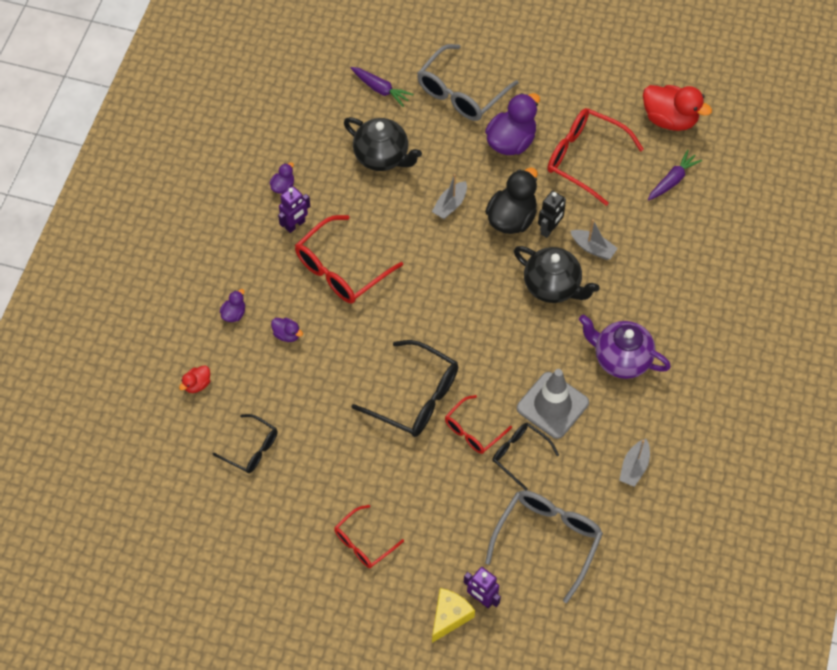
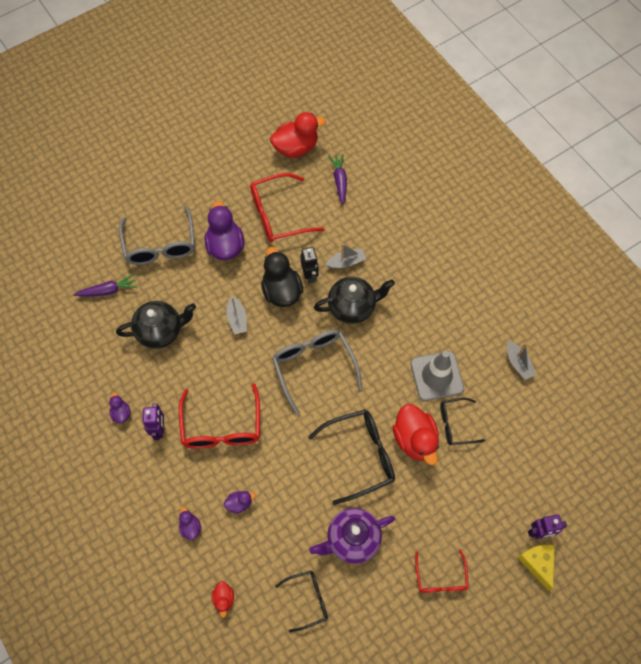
camera: 50 degrees left, 5 degrees up
(473, 431) = (415, 439): red glasses -> red duck
(548, 539) = (528, 456): grey glasses -> grey glasses (313, 366)
(621, 359) = (437, 310): purple teapot -> purple teapot (352, 539)

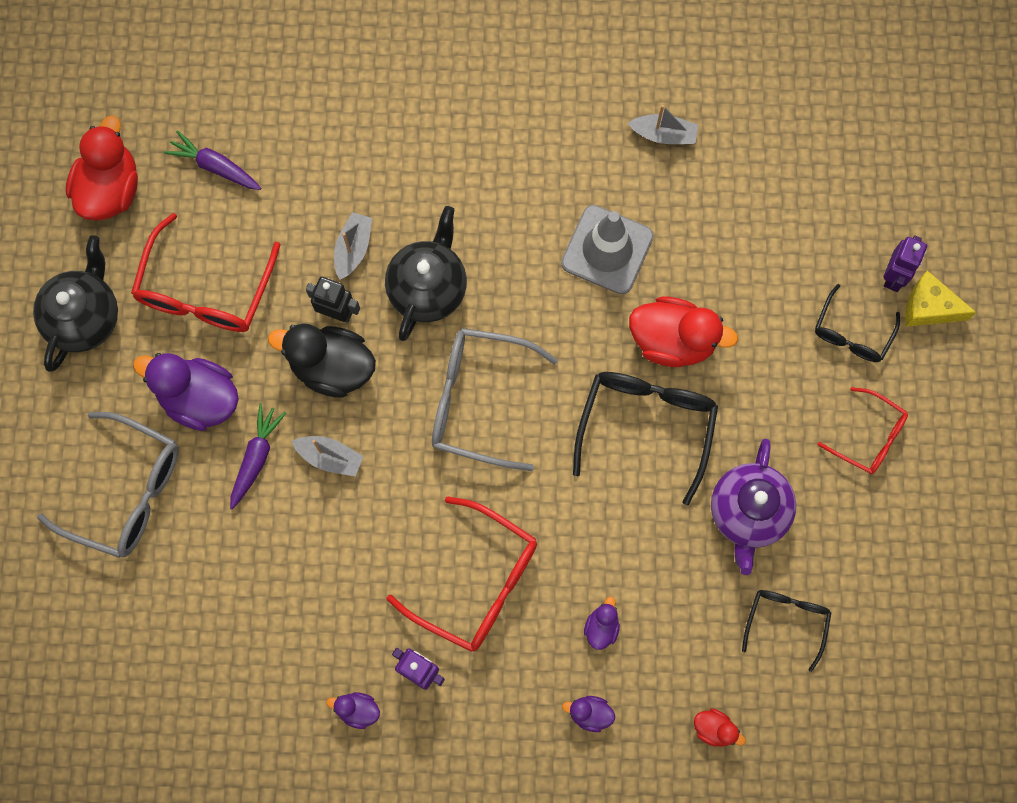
camera: 55 degrees left, 10 degrees up
(108, 290) = (146, 614): purple carrot -> purple carrot (256, 457)
(161, 331) = (270, 577): black teapot -> black teapot (85, 317)
(455, 424) = (689, 275): black glasses -> black glasses (852, 333)

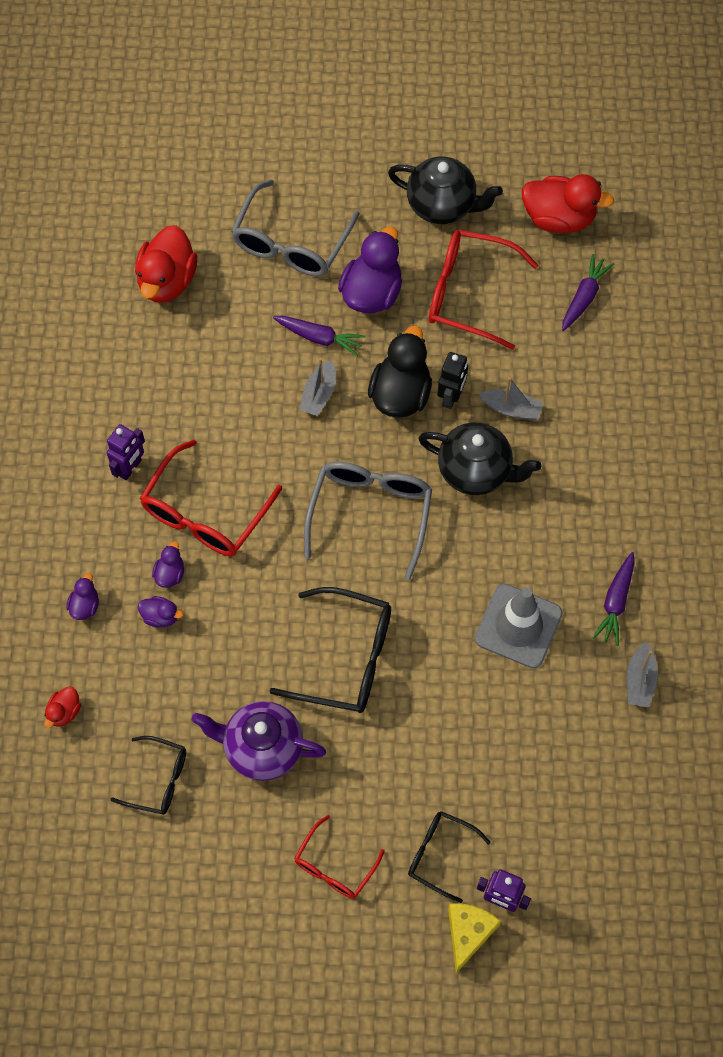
camera: 90 degrees right, 10 degrees down
(357, 710) = (100, 420): purple duck -> purple duck (170, 574)
(579, 153) = (615, 602): none -> purple carrot
(673, 340) = (429, 684): red duck -> red duck (167, 281)

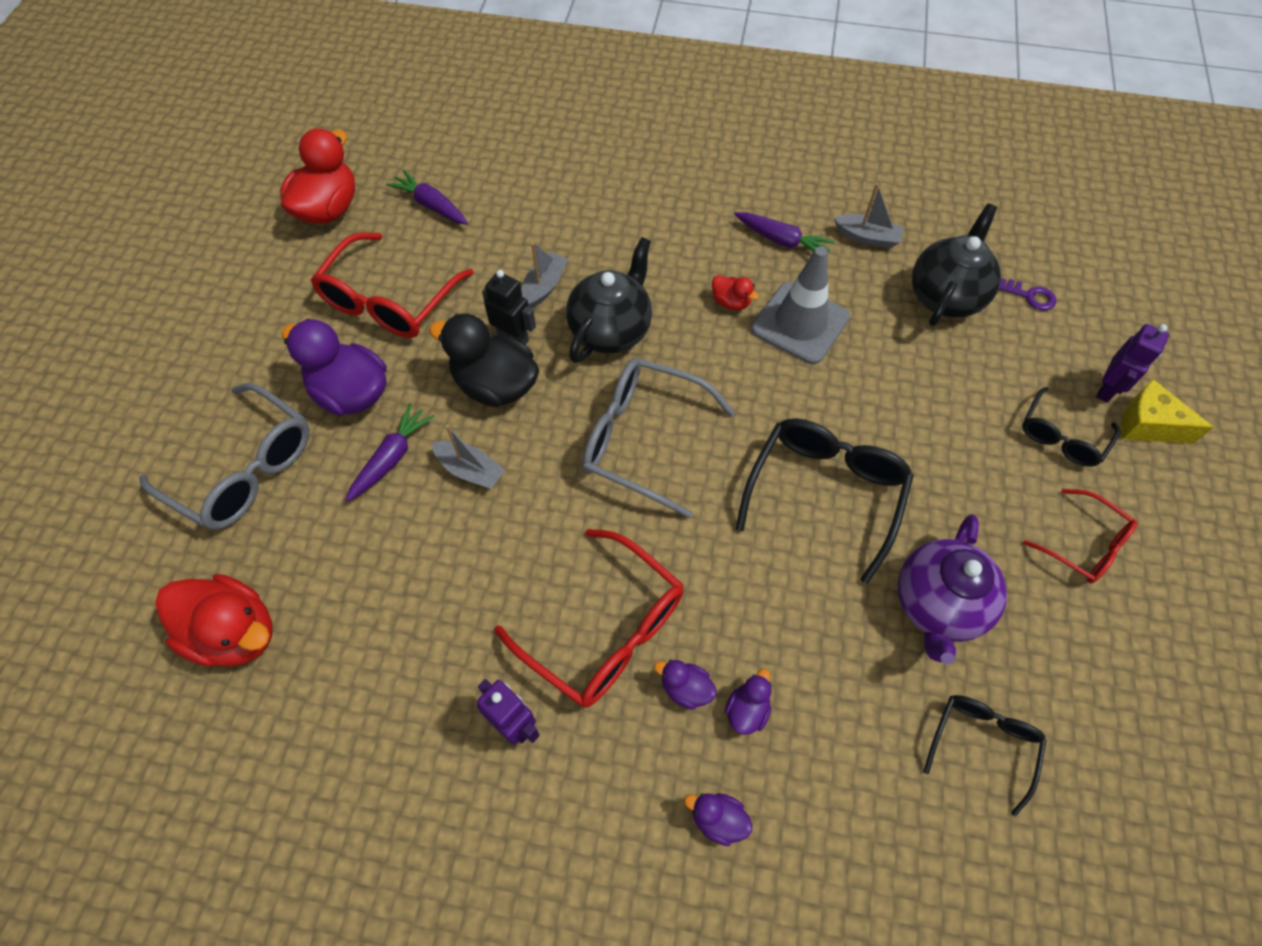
camera: 80 degrees left, 5 degrees down
(64, 712) = (881, 872): red duck -> red duck (731, 302)
(442, 205) = (264, 306): black teapot -> black teapot (946, 296)
(599, 835) = (1030, 296): none -> purple key

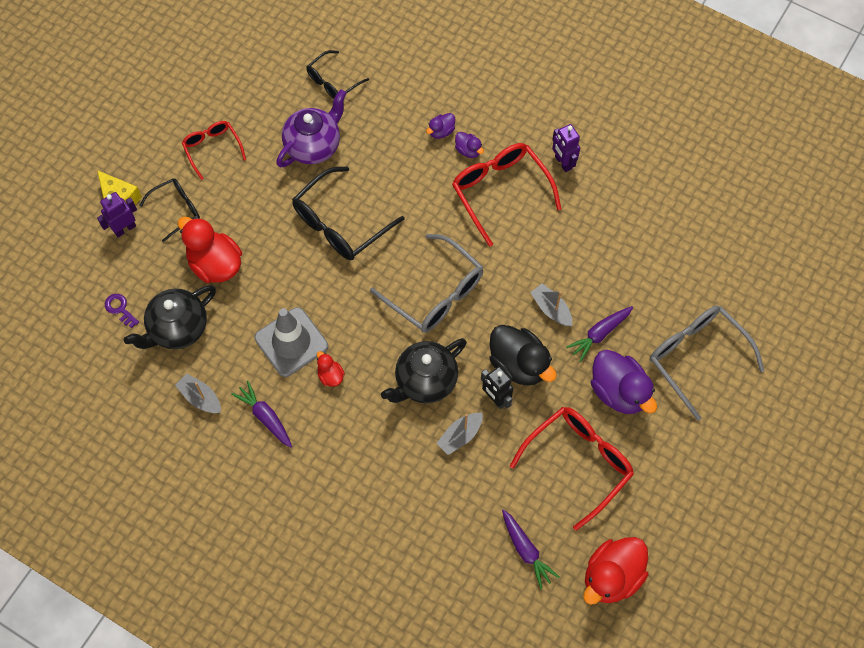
camera: 160 degrees left, 5 degrees up
(235, 633) = (707, 256): red duck -> red duck (215, 264)
(718, 819) = (476, 93): purple duck -> none

